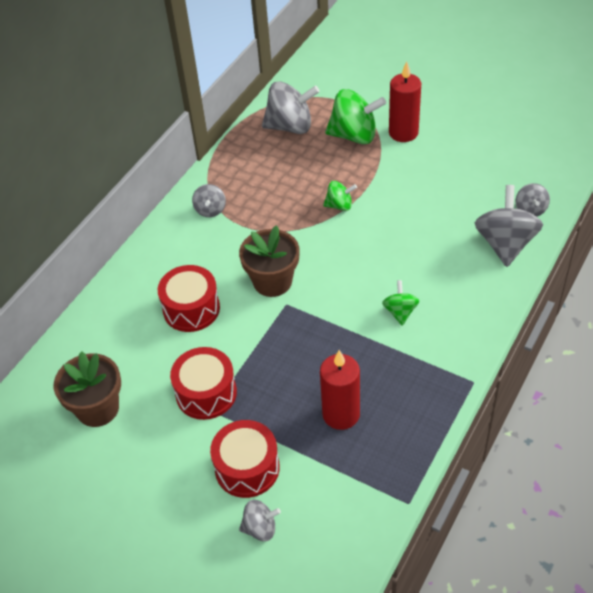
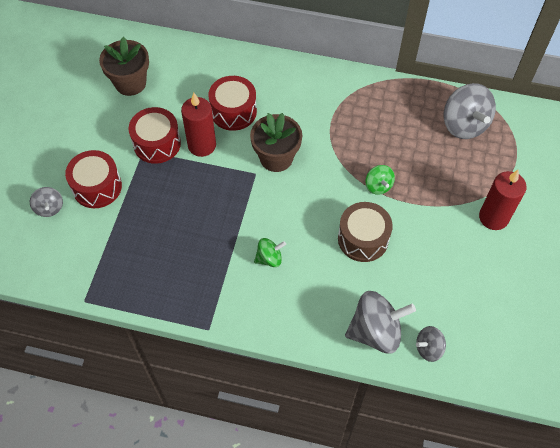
camera: 70 degrees right, 10 degrees up
(210, 210) = (341, 94): grey spinning top -> none
(341, 414) = (156, 237): red candle -> red candle (202, 145)
(354, 135) = (473, 177): green spinning top -> none
(398, 231) = (363, 239): none -> brown drum

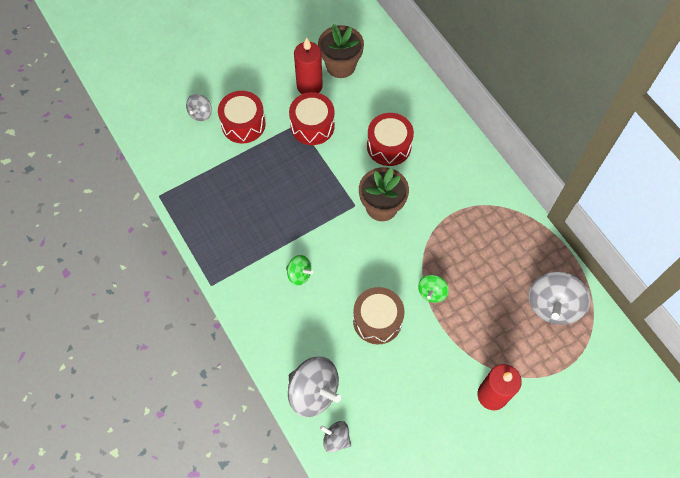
camera: 45 degrees right, 5 degrees up
(202, 145) = (340, 153): red candle -> red candle (309, 86)

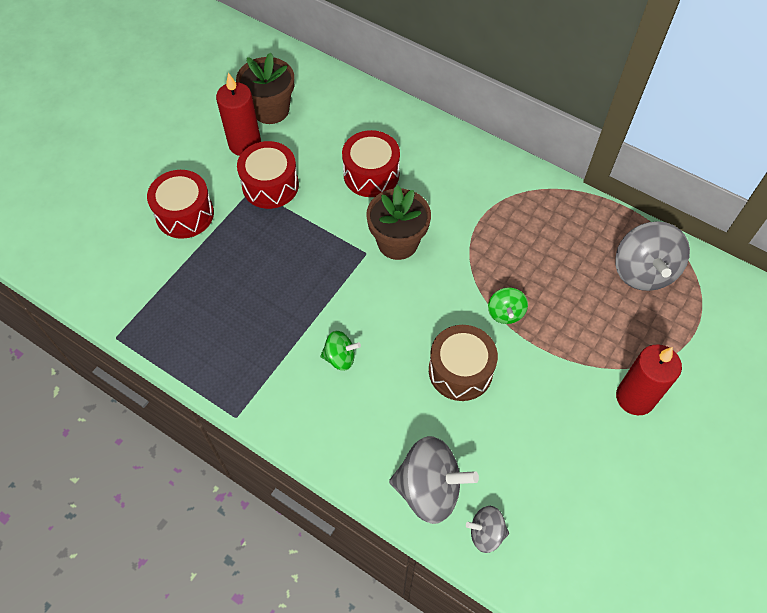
camera: 25 degrees left, 5 degrees down
(200, 113) = (125, 222): grey spinning top -> none

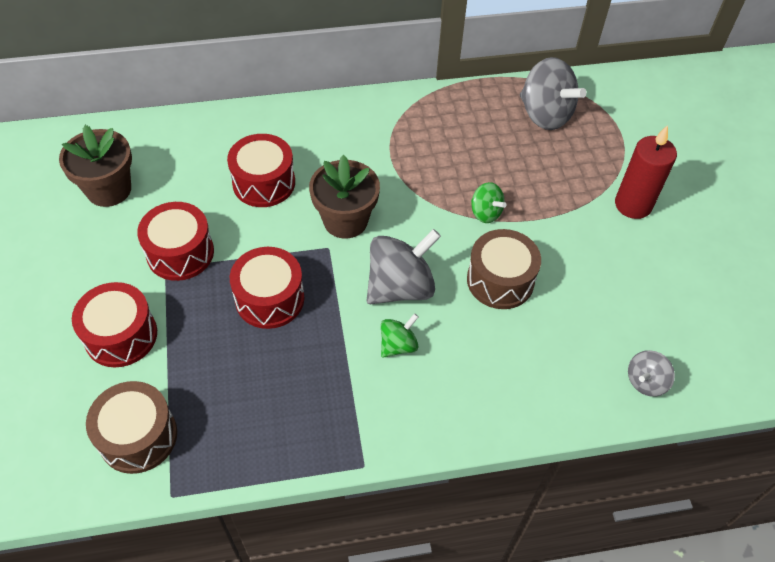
camera: 45 degrees left, 5 degrees down
(133, 286) = (138, 436): none -> brown drum
(245, 144) = (115, 235): red candle -> none
(292, 259) = (270, 299): none -> red drum
(429, 489) = (574, 386): grey spinning top -> grey spinning top (400, 287)

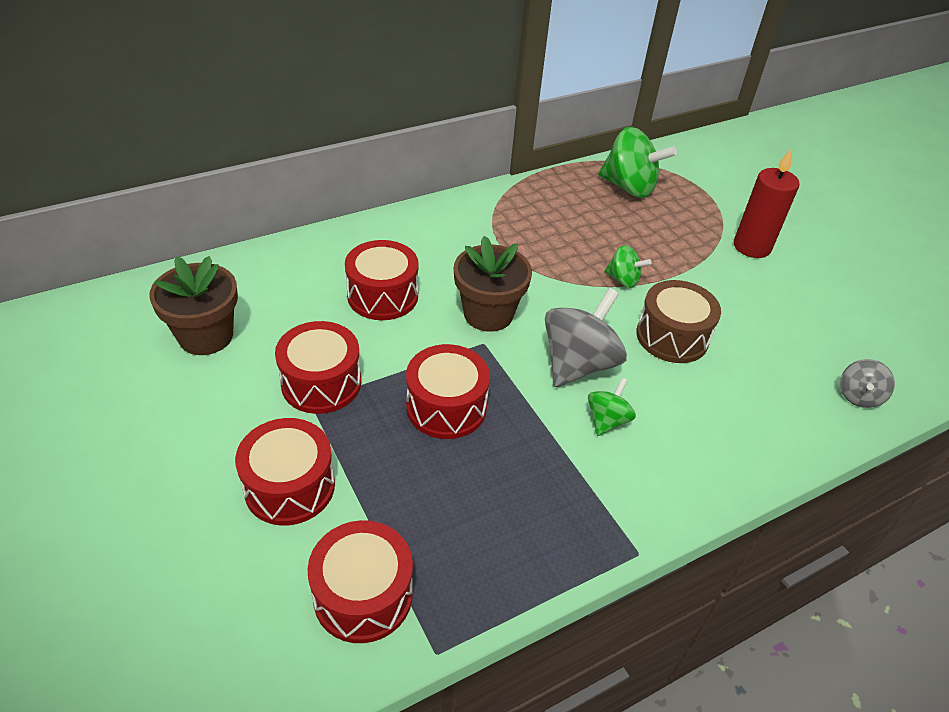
camera: 20 degrees left, 10 degrees down
(138, 436) = (363, 595): brown drum -> red drum
(545, 115) = (629, 187): grey spinning top -> green spinning top

